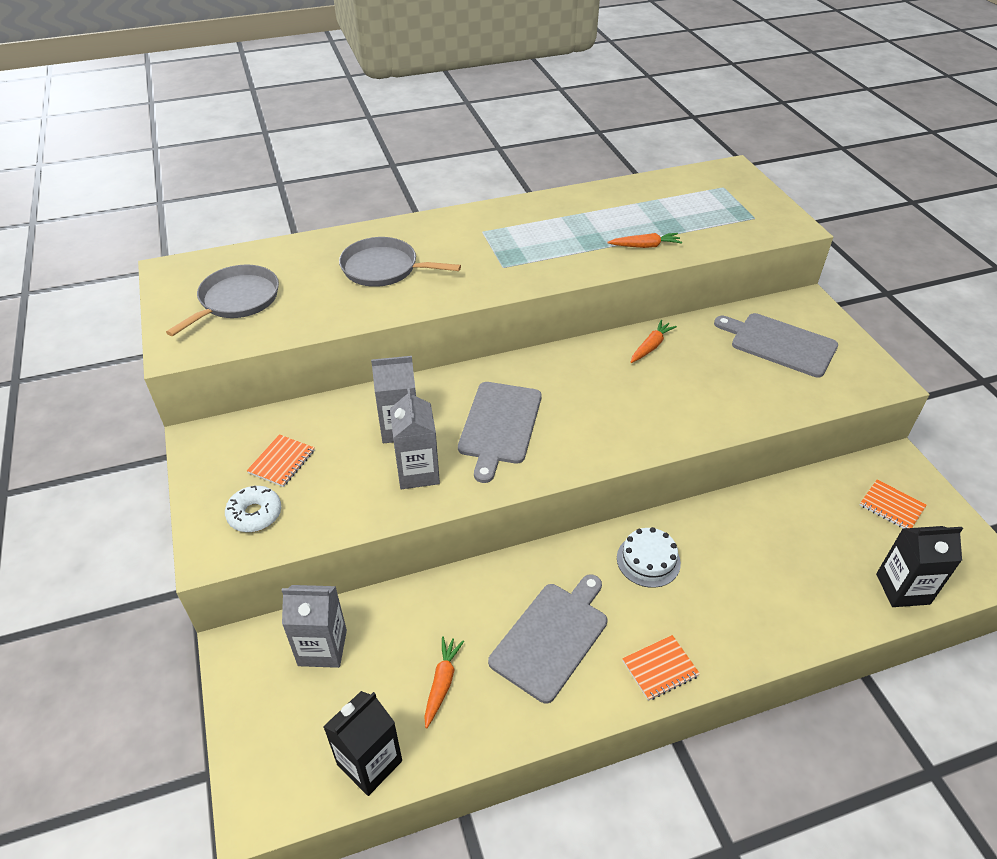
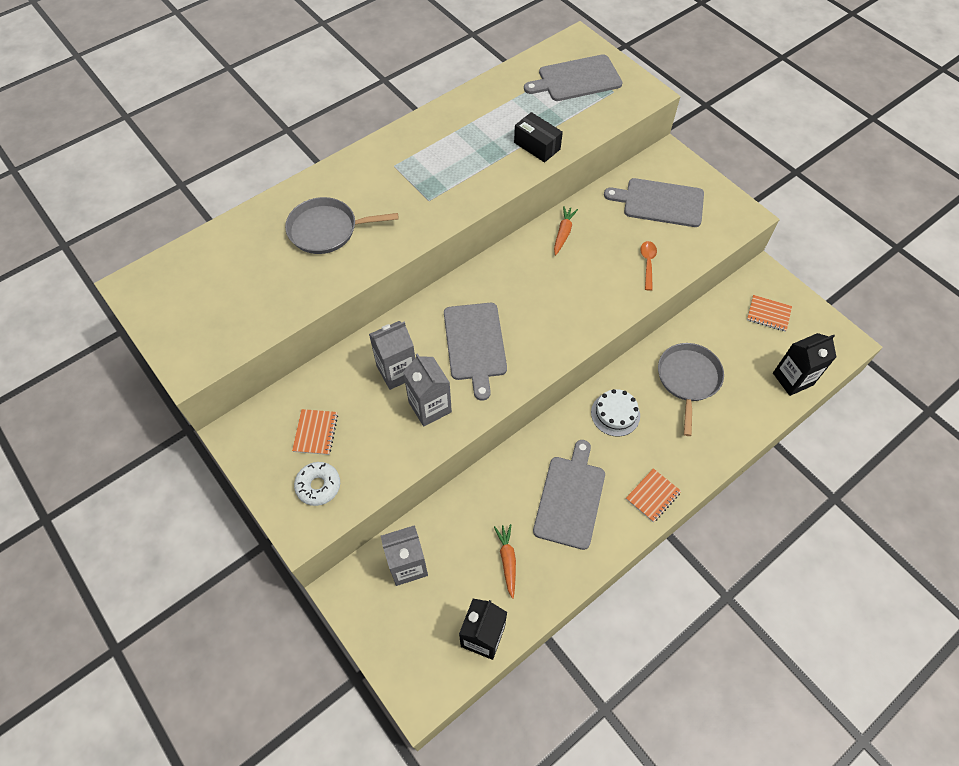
camera: 20 degrees left, 15 degrees up
(236, 300) = (213, 301): grey pan -> grey pan (688, 379)
(645, 246) = (537, 146): orange carrot -> black box
(716, 200) = (576, 79): none -> grey cutting board
(740, 398) = (647, 263): none -> orange spoon

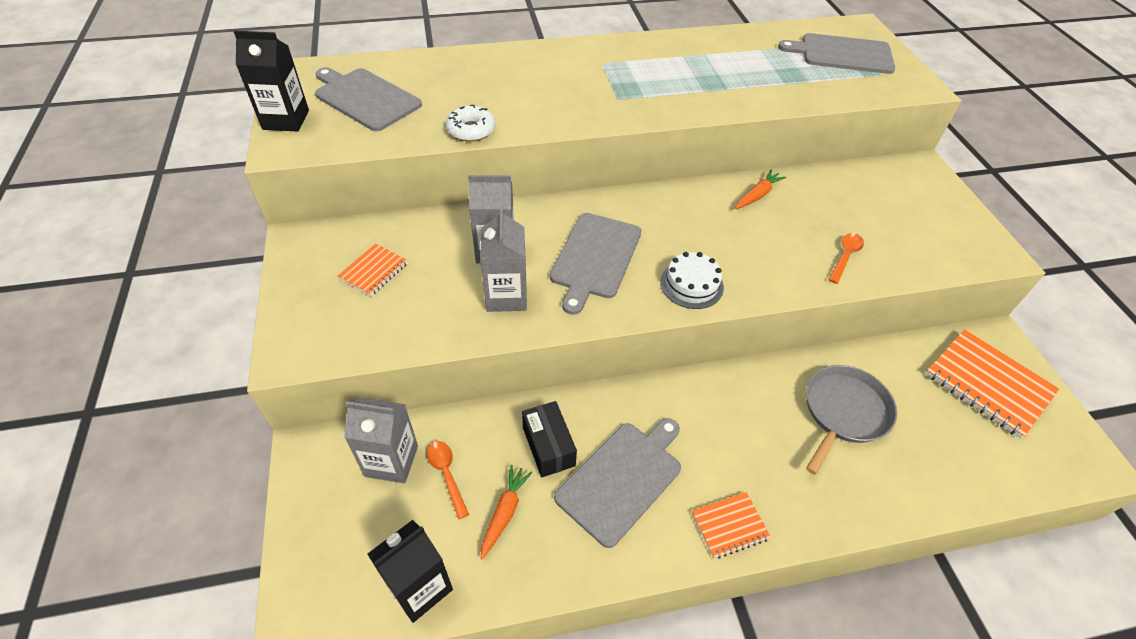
camera: 25 degrees right, 10 degrees down
(318, 486) = (338, 320): white donut -> white donut (471, 130)
(327, 230) = (499, 89): grey pan -> none
(453, 555) = (447, 475): none -> orange spoon
(537, 146) = (764, 92): black box -> black box (548, 446)
(615, 414) = (729, 410): white cake -> white cake (691, 284)
(660, 202) = (890, 205): grey cutting board -> grey cutting board (365, 98)
(768, 314) = (988, 384): orange notebook -> orange notebook, size x1.86
(792, 379) = (993, 472): black carton -> black carton (286, 120)

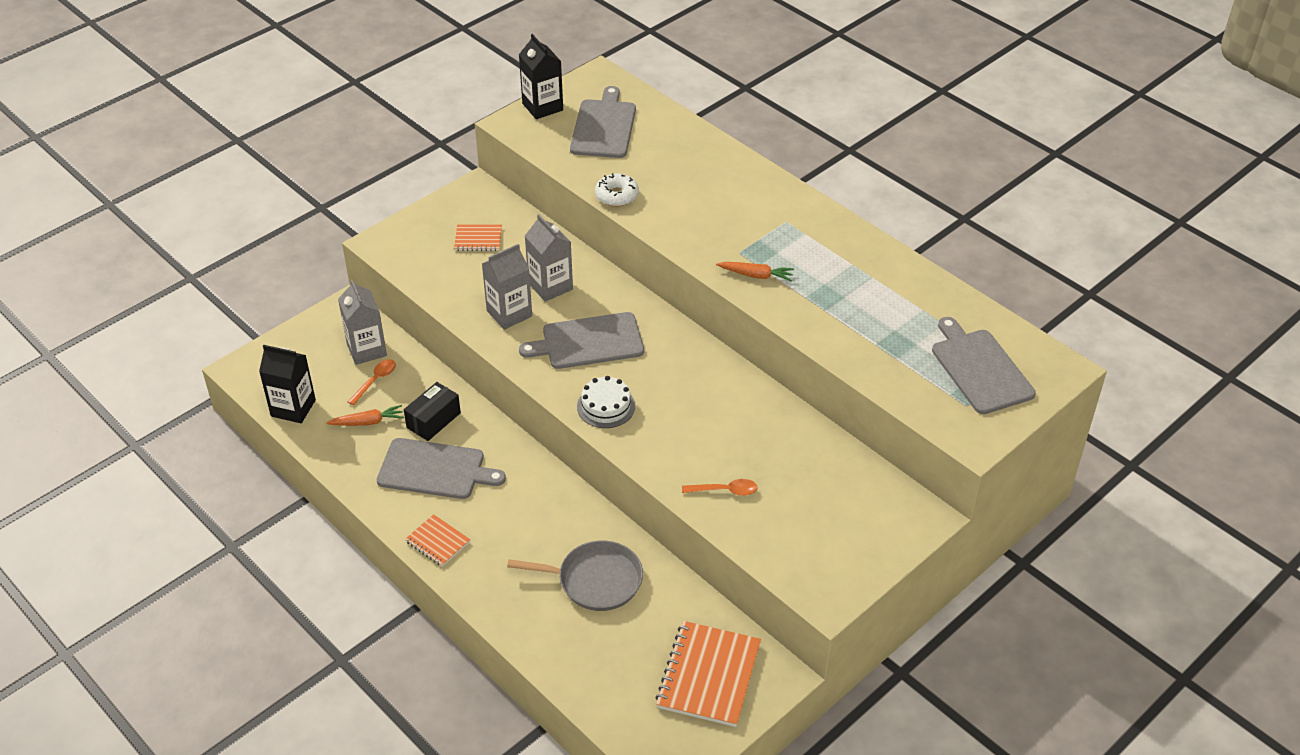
camera: 60 degrees right, 5 degrees down
(758, 195) = (760, 410): orange carrot -> orange carrot (756, 275)

